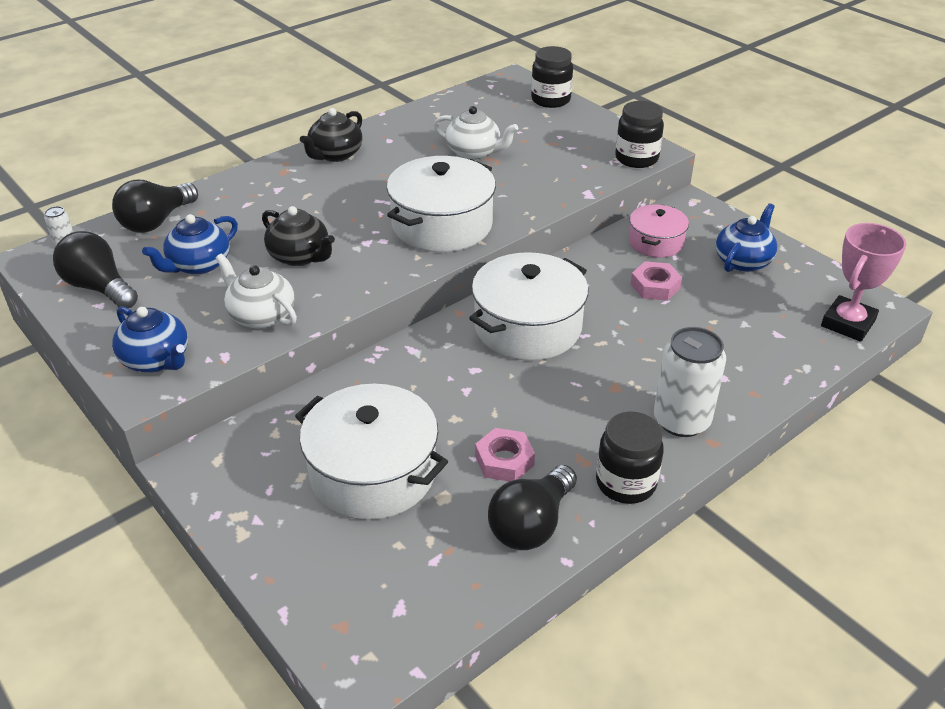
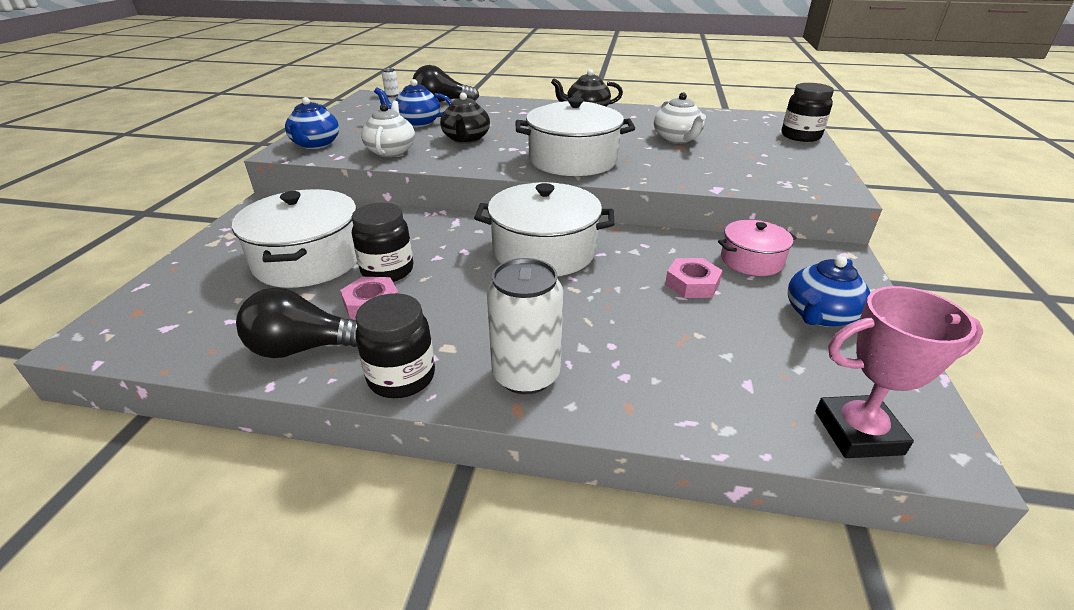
camera: 50 degrees right, 5 degrees down
(99, 288) = (364, 113): black light bulb -> none
(636, 158) = (809, 188): black jar -> black jar (387, 271)
(743, 261) = (819, 315): blue teapot -> blue teapot turned 135 degrees clockwise

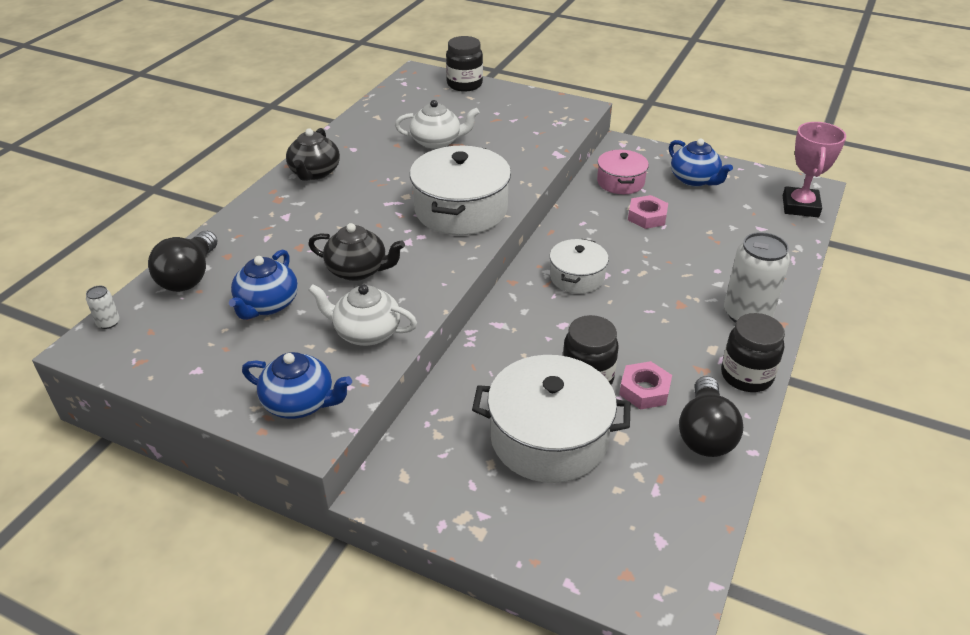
camera: 75 degrees left, 5 degrees up
(544, 251) = (577, 277): white pot -> white pot, size x0.57

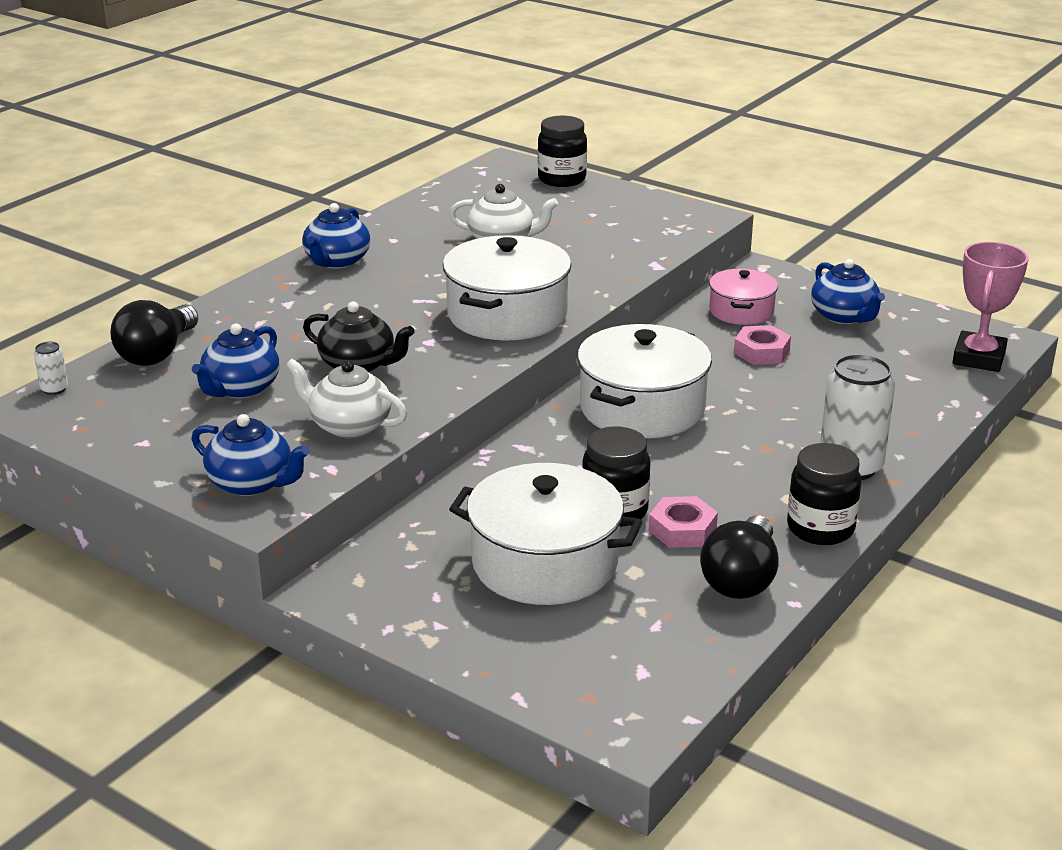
camera: 10 degrees right, 10 degrees down
(314, 173) = (336, 261): black teapot -> blue teapot
(577, 277) = (642, 408): white pot -> white pot, size x1.75

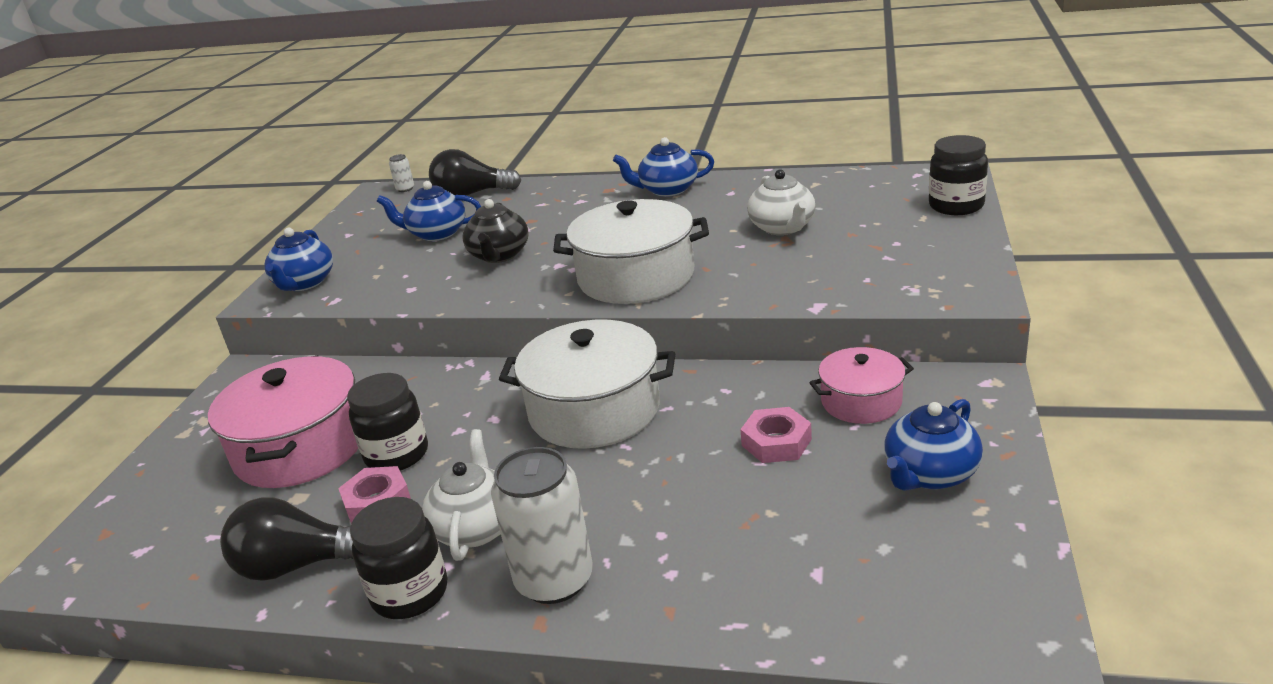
camera: 70 degrees right, 0 degrees up
(349, 426) = (401, 284): white teapot -> white teapot (476, 527)
(544, 563) = (301, 447): white pot -> pink pot
(979, 358) = (934, 624): pink trophy -> none

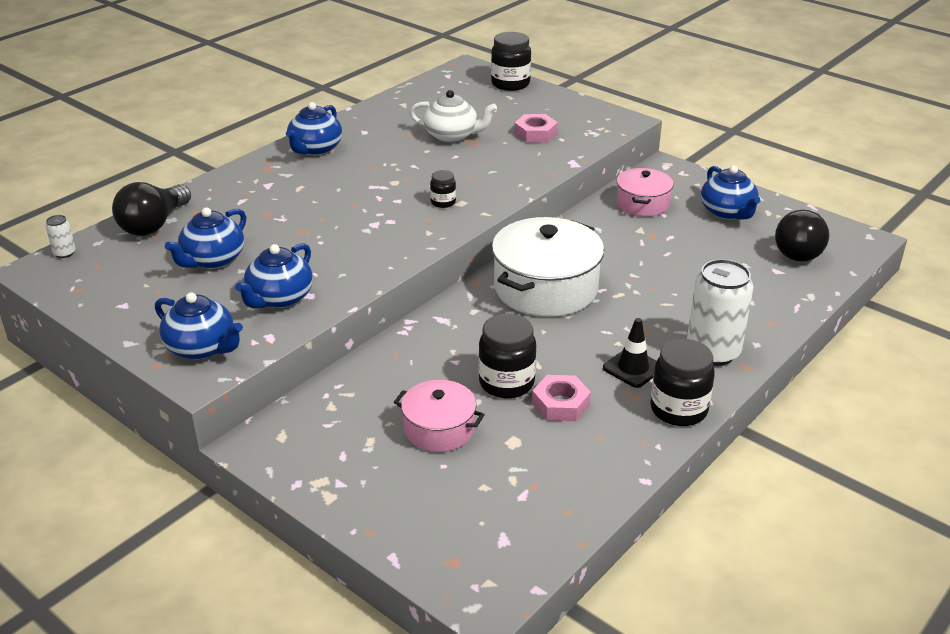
camera: 65 degrees left, 5 degrees up
(298, 565) = (603, 454): black light bulb -> black light bulb (800, 250)
(301, 447) = (439, 429): pink pot -> pink pot, size x0.57
(397, 280) = (279, 298): none -> blue teapot
(476, 527) = (633, 368): white teapot -> black traffic cone
(499, 255) = (313, 243): black teapot -> none
(636, 277) = (443, 202): white pot -> black jar
(776, 442) = (653, 241): pink nut -> pink nut (535, 133)

